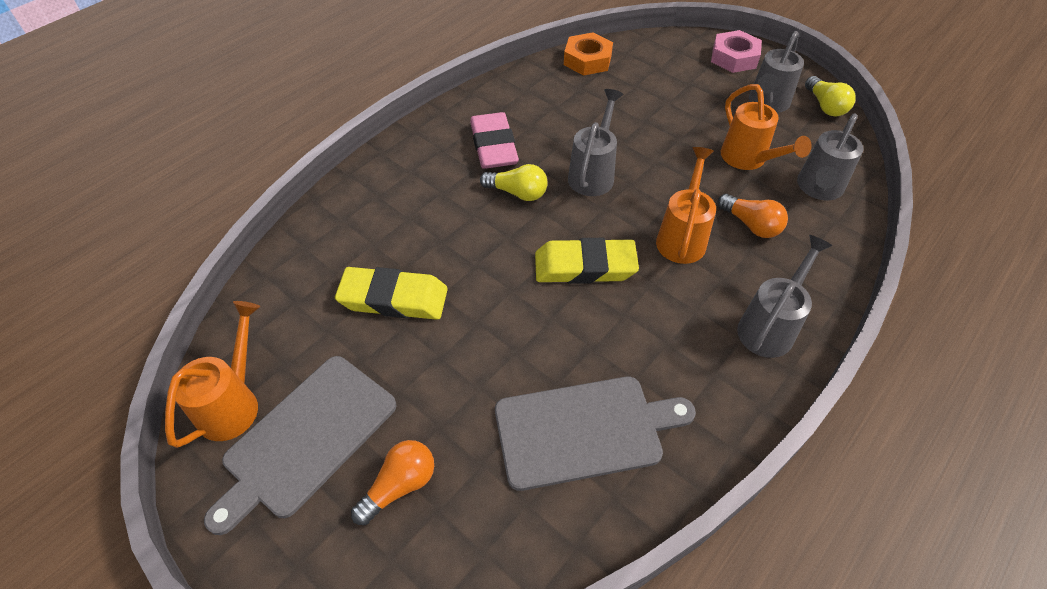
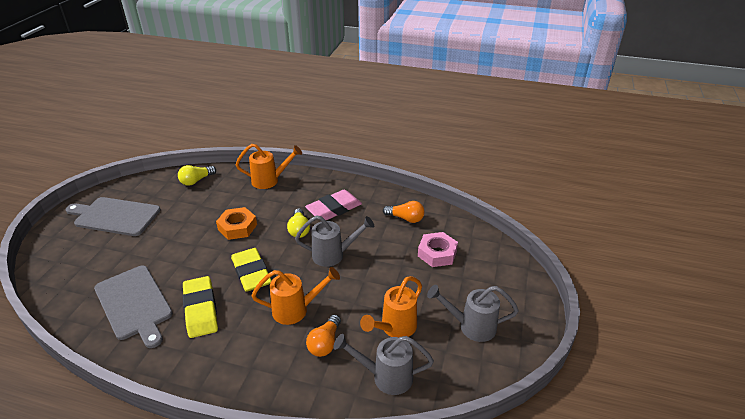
camera: 65 degrees right, 15 degrees down
(234, 402) = (130, 191): orange watering can -> orange watering can (270, 181)
(393, 298) = (202, 212): yellow eraser -> yellow eraser (201, 310)
(400, 486) = (94, 251): orange light bulb -> orange light bulb (405, 218)
(587, 60) = (447, 222): orange nut -> orange nut (237, 227)
(734, 57) = (517, 295): pink nut -> pink nut (437, 253)
(770, 326) = (233, 371): grey watering can -> none
(825, 106) = (497, 365): yellow light bulb -> yellow light bulb (196, 181)

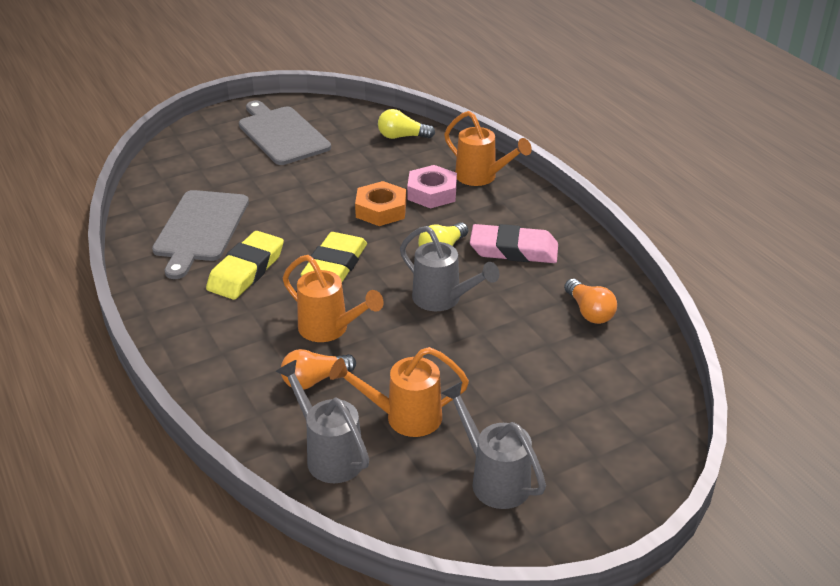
camera: 45 degrees right, 0 degrees up
(437, 253) = (571, 375): pink nut -> pink nut (432, 193)

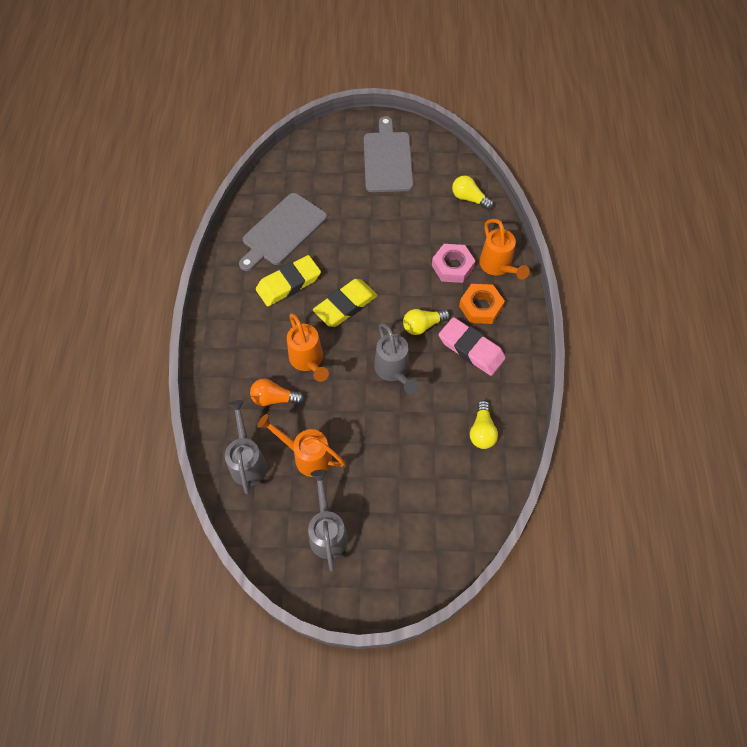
camera: 30 degrees right, 25 degrees up
(381, 210) = (407, 267): orange nut -> orange nut (480, 307)
(589, 312) = (482, 431): orange light bulb -> yellow light bulb

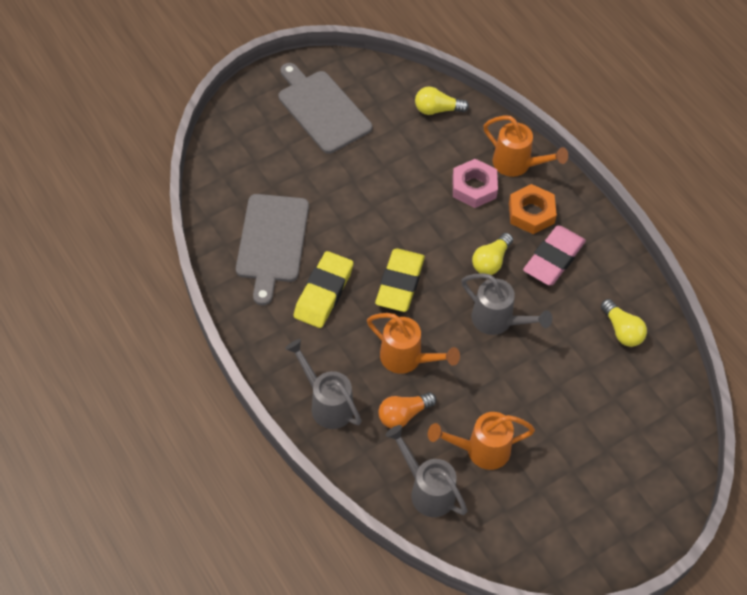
camera: 35 degrees left, 5 degrees down
(327, 531) = (556, 507): grey watering can -> grey watering can (327, 403)
(471, 349) = (553, 259): pink eraser -> pink eraser turned 60 degrees counterclockwise

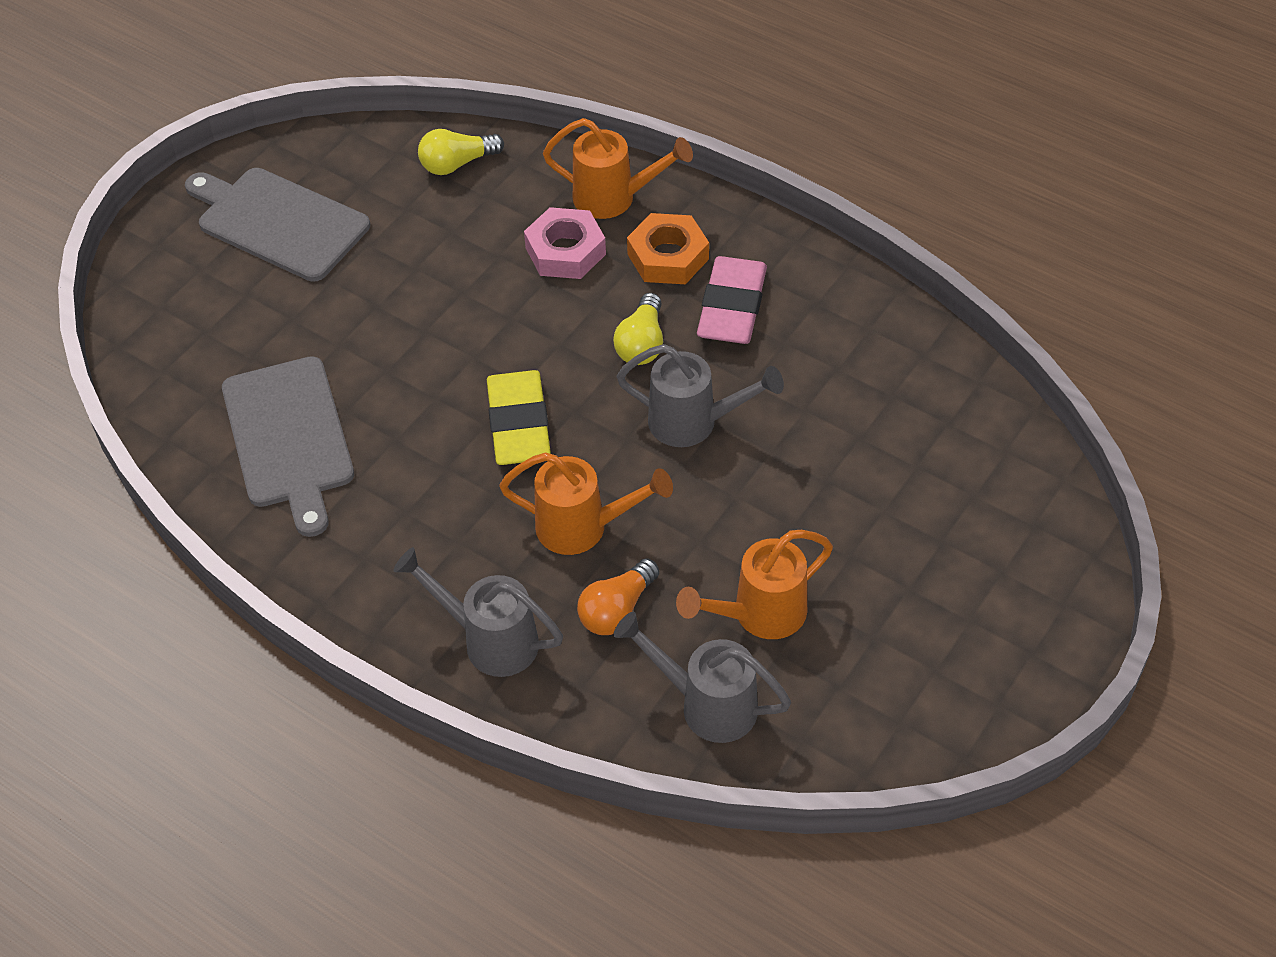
camera: 20 degrees left, 5 degrees down
(323, 293) = (406, 481): yellow eraser -> none
(622, 330) = (880, 368): yellow light bulb -> none

